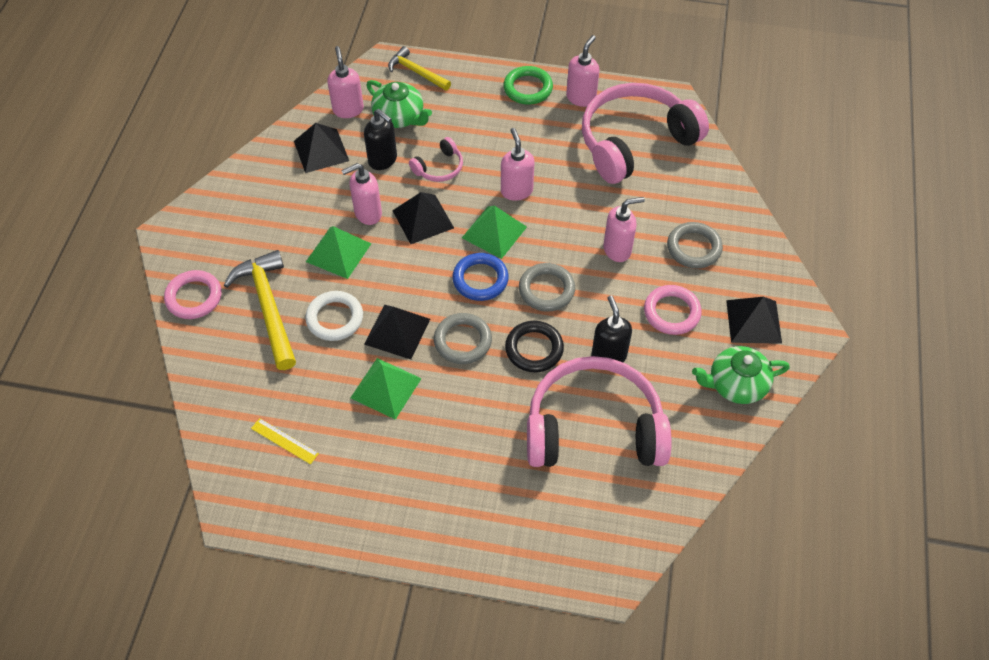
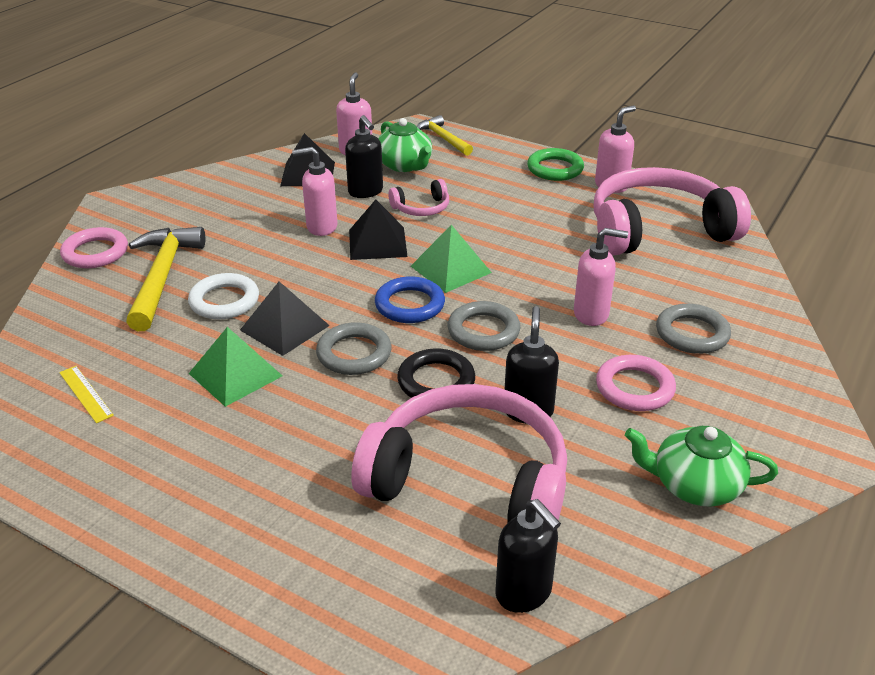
camera: 20 degrees right, 20 degrees down
(338, 252) = (268, 250): green pyramid -> none
(516, 191) = (496, 241): pink soap dispenser -> none
(662, 500) = (524, 593): none -> black soap dispenser
(754, 321) = (747, 423): black pyramid -> none

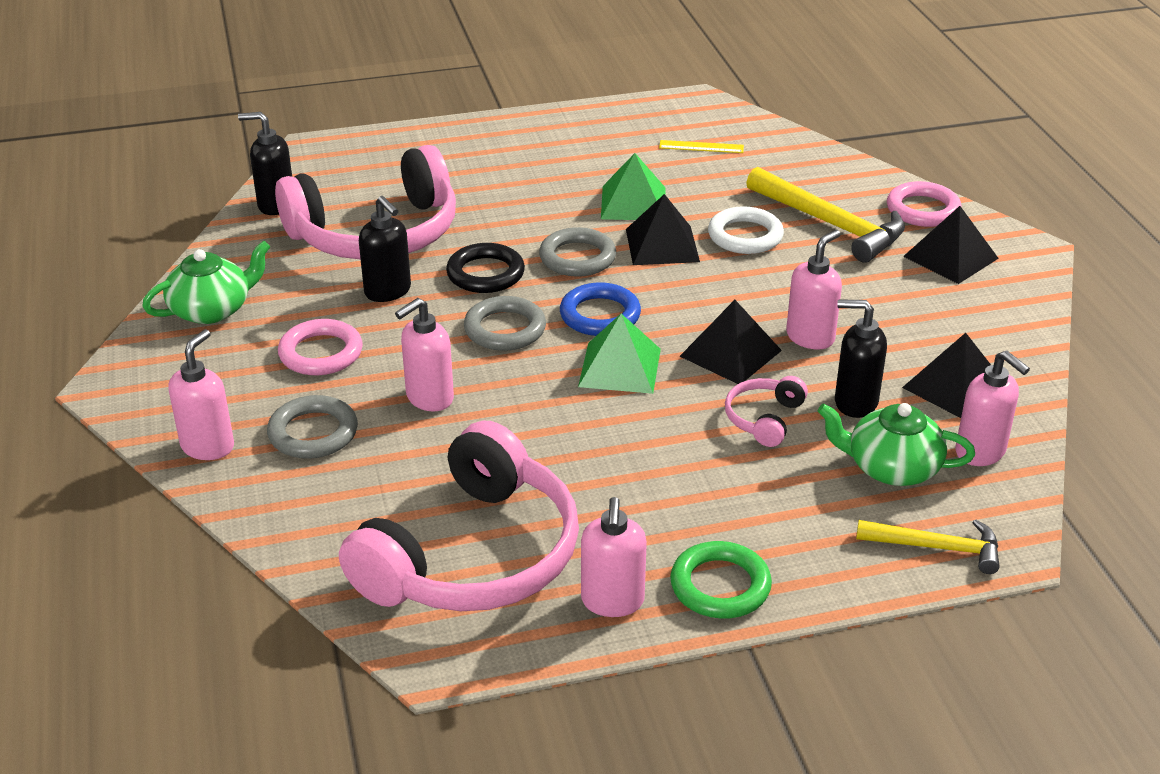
camera: 135 degrees right, 0 degrees up
(157, 221) = (950, 257): none -> black pyramid
(775, 363) = (208, 446): none -> pink soap dispenser

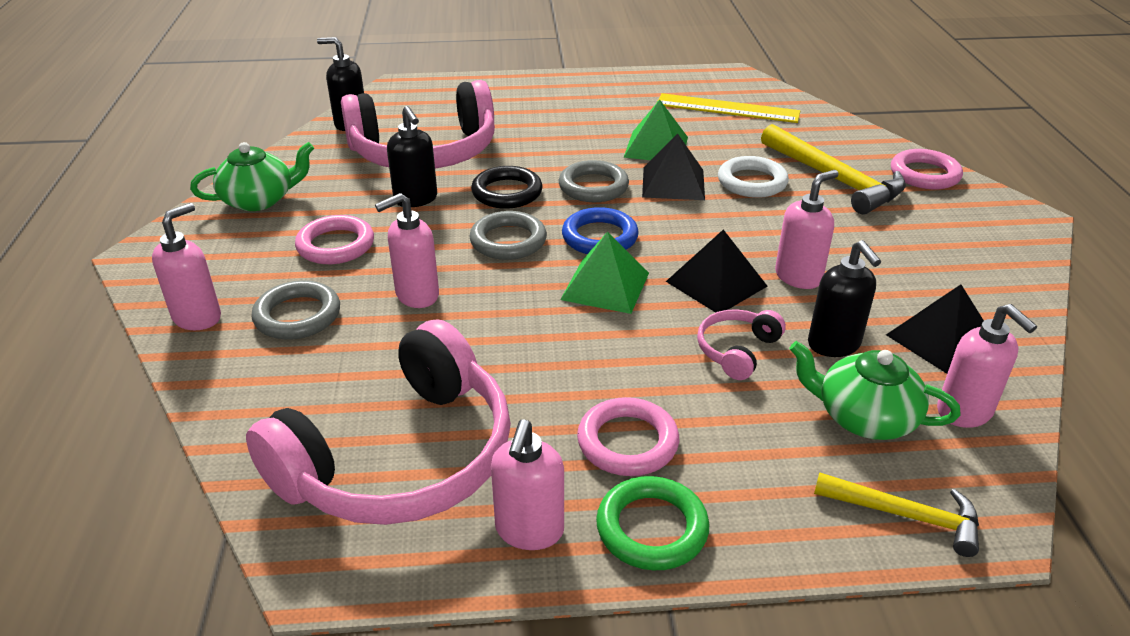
camera: 10 degrees right, 0 degrees up
(680, 516) = (627, 442): none -> pink ring
(701, 147) = (727, 108): yellow ruler -> yellow ruler, size x1.91
(855, 403) = (834, 345): black soap dispenser -> black soap dispenser turned 135 degrees counterclockwise
(950, 257) = (948, 217): black pyramid -> none

